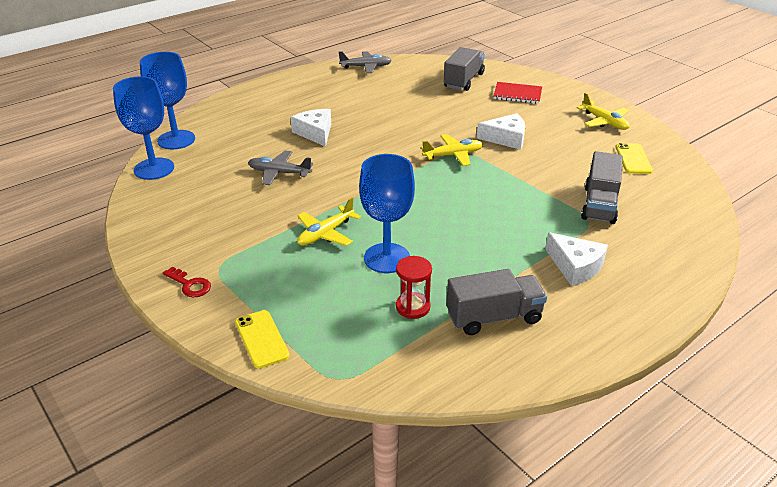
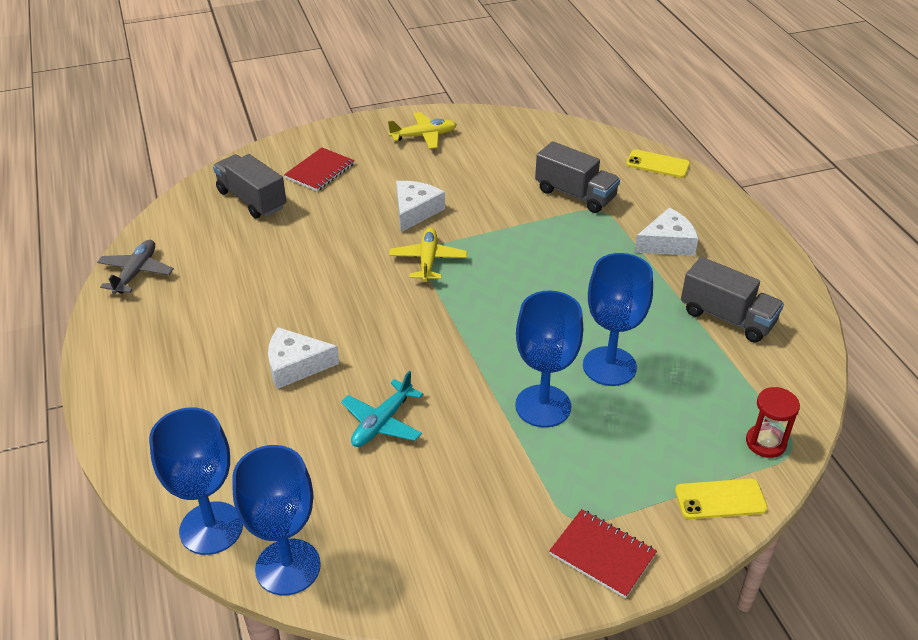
camera: 70 degrees left, 5 degrees up
(190, 285) = (602, 554): red key -> red notebook
(279, 173) = (382, 422): grey plane -> turquoise plane
(325, 233) = (543, 406): yellow plane -> blue goblet
(413, 307) = (698, 368): red hourglass -> red hourglass (765, 443)
(493, 317) = (727, 317): grey truck -> grey truck turned 120 degrees clockwise
(633, 159) = (506, 146): yellow phone -> yellow phone (657, 164)

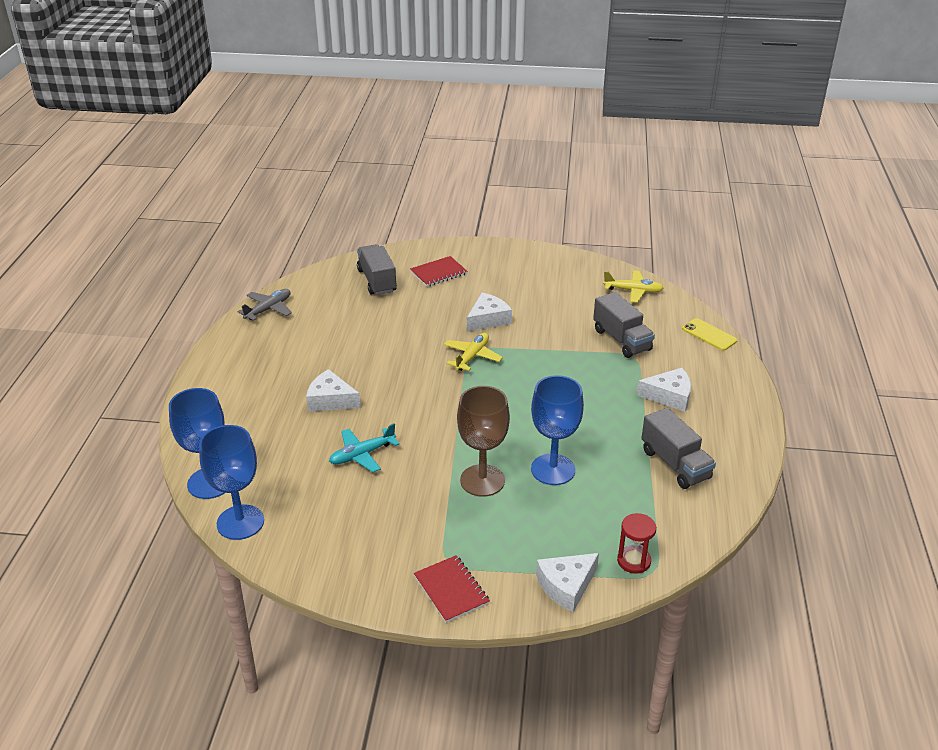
camera: 25 degrees right, 5 degrees down
(424, 136) = (534, 267): yellow plane -> yellow plane (633, 291)
(543, 406) = (482, 480): blue goblet -> brown goblet
(720, 499) = (566, 586): yellow phone -> white cheese

